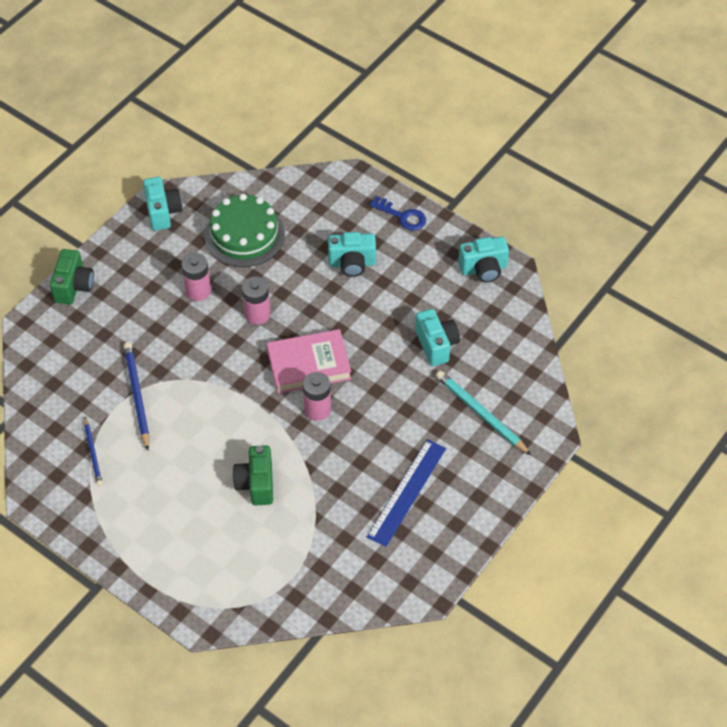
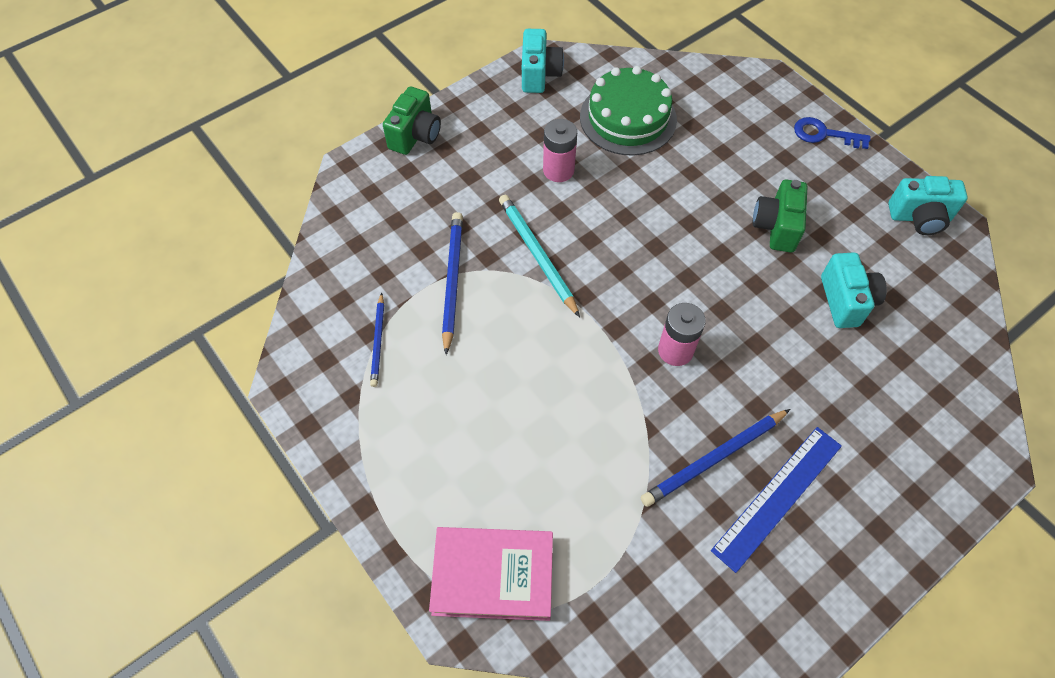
camera: 15 degrees right, 5 degrees up
(256, 484) = (574, 434): green camera -> green camera (776, 227)
(257, 314) = (623, 213): pink battery -> none
(309, 365) = (675, 290): pink book -> pink book (493, 575)
(352, 263) = (752, 177): turquoise camera -> none
(359, 478) = (714, 459): none -> blue pencil
(402, 216) = (824, 134): blue key -> blue key turned 150 degrees clockwise
(481, 414) = (896, 408): turquoise pencil -> turquoise pencil (537, 255)

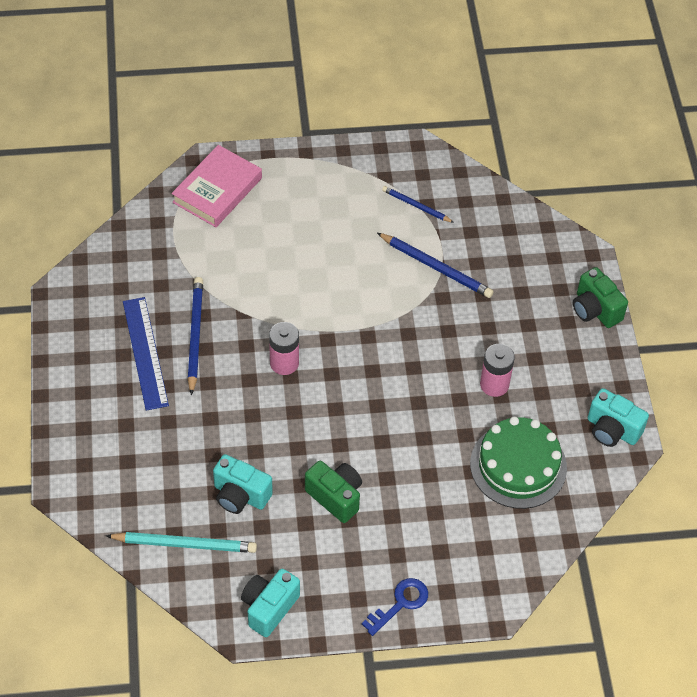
camera: 120 degrees right, 5 degrees down
(537, 255) = (422, 327): turquoise pencil -> turquoise pencil (184, 544)

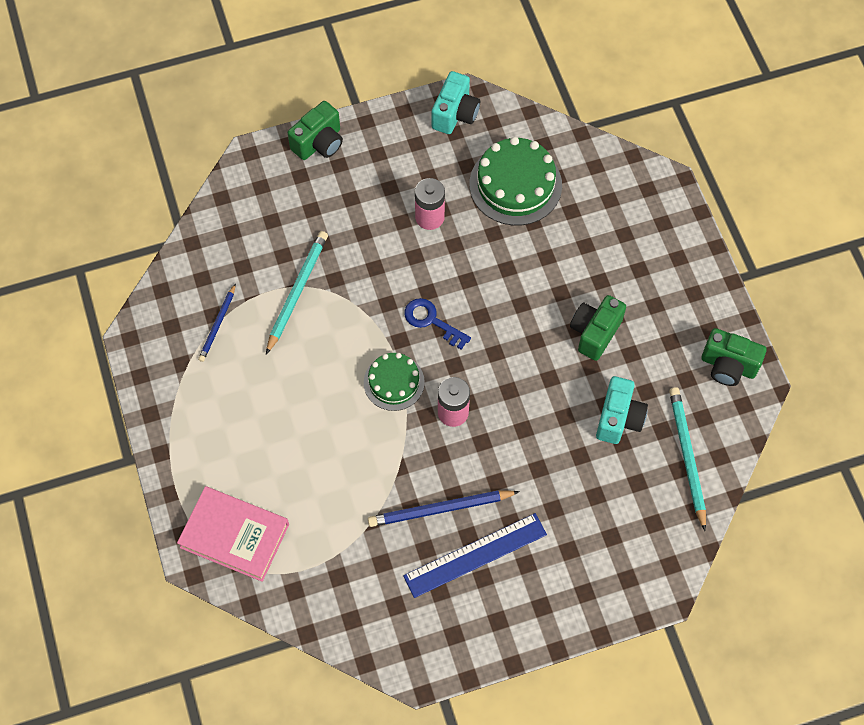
camera: 100 degrees left, 10 degrees up
(269, 608) = (728, 366): turquoise camera -> green camera
(326, 324) = (394, 382): none -> green cake
(400, 603) = (687, 258): blue key -> blue key (431, 321)
(436, 267) = (297, 291): blue pencil -> turquoise pencil

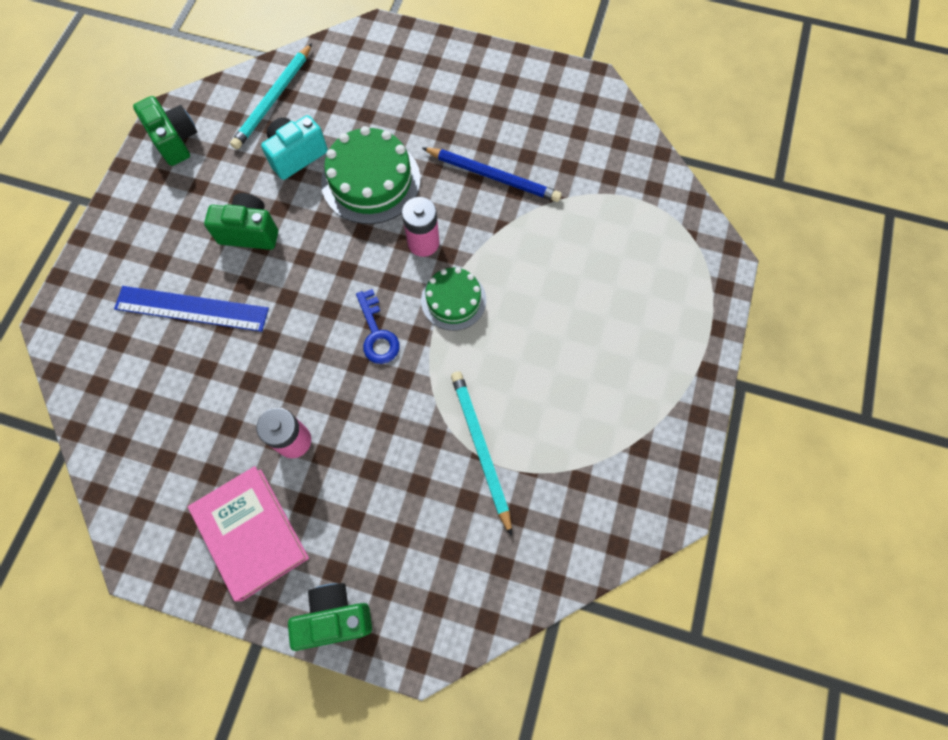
camera: 145 degrees left, 5 degrees up
(218, 324) = (580, 465): blue pencil -> none
(234, 535) = (679, 258): pink book -> pink book (251, 533)
(297, 291) = (480, 448): turquoise pencil -> turquoise pencil turned 105 degrees clockwise
(455, 114) = (168, 546): turquoise camera -> none
(475, 555) = (492, 129): blue ruler -> blue ruler (192, 308)
(515, 184) = (185, 418): green cake -> green cake (371, 180)
(594, 333) = (250, 232): green camera -> green camera turned 150 degrees counterclockwise

